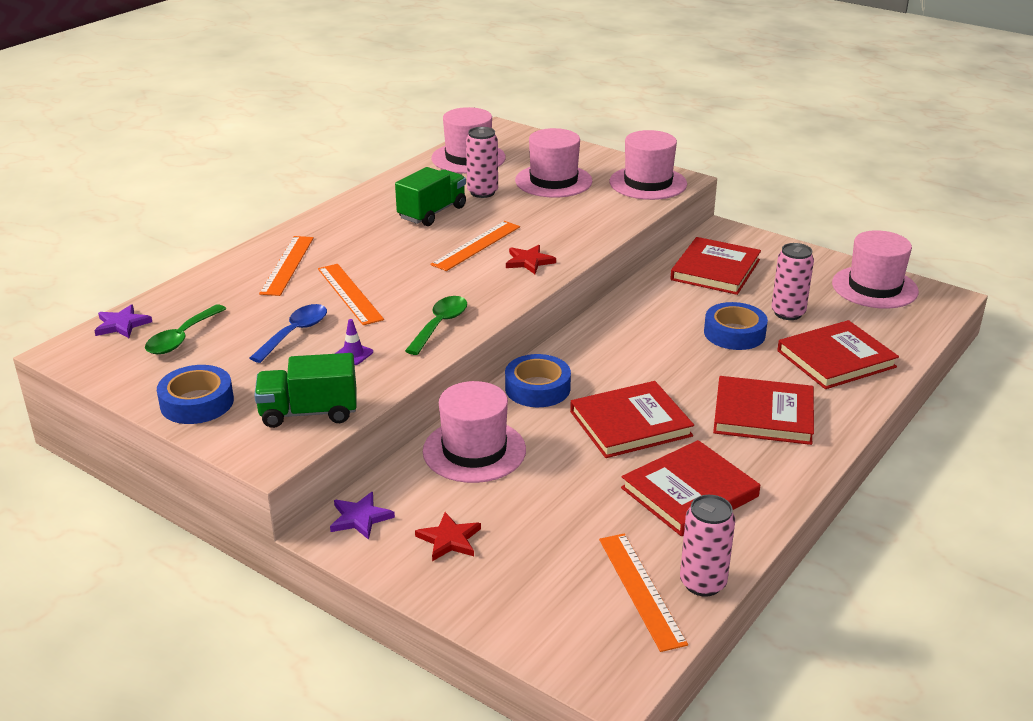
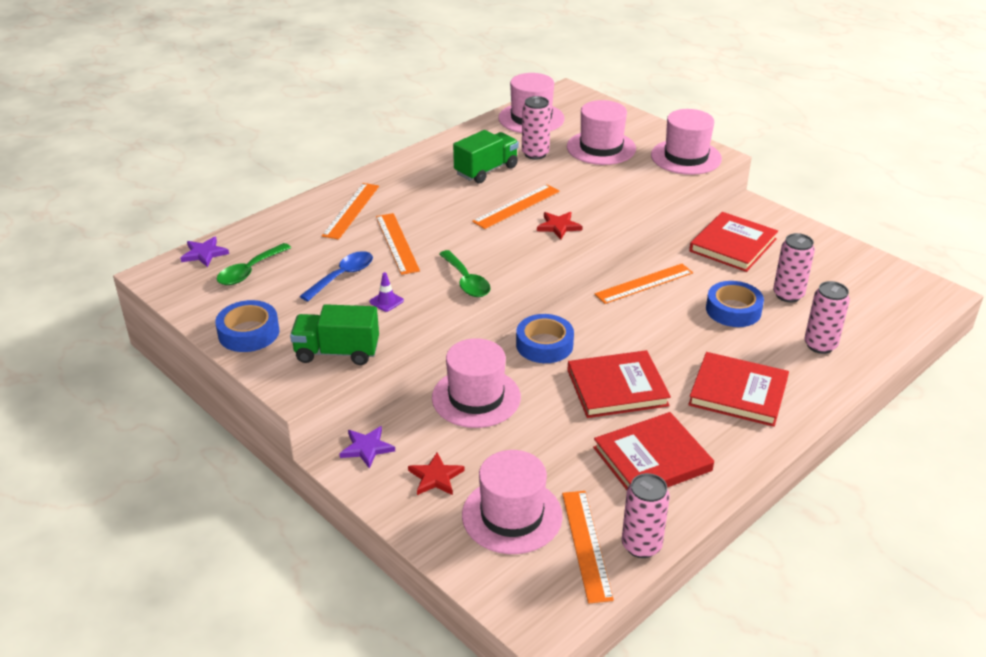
camera: 10 degrees right, 5 degrees up
(440, 325) = (466, 281): green spoon -> green spoon turned 120 degrees clockwise
(631, 316) = (644, 283): none -> orange ruler
(836, 359) = (820, 345): red book -> pink can
(874, 287) = (877, 277): pink hat -> pink hat (512, 515)

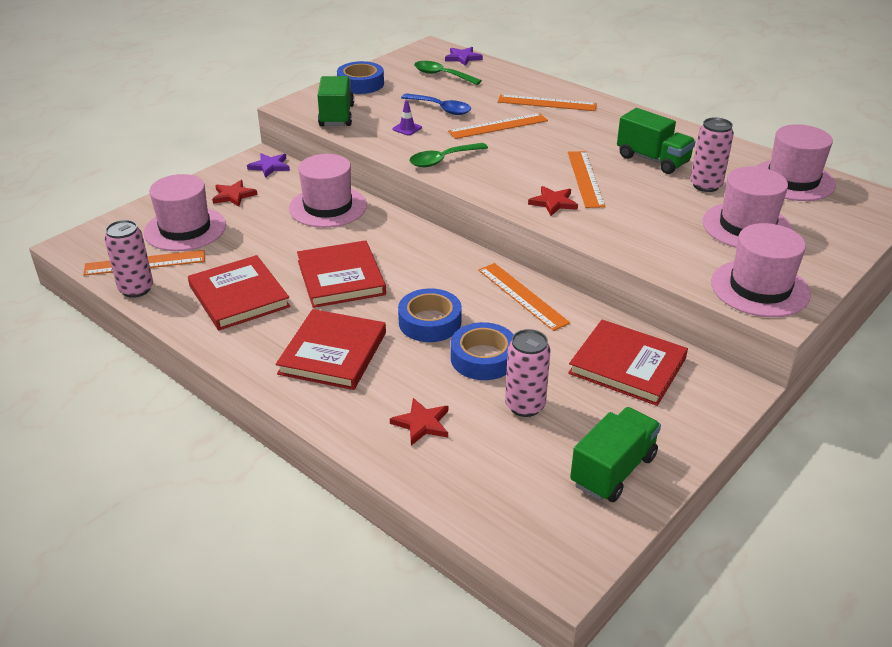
camera: 85 degrees right, 0 degrees up
(516, 206) = (585, 178): orange ruler -> orange ruler turned 45 degrees clockwise
(544, 345) = (404, 237): blue tape -> blue tape (430, 322)
(820, 345) = (422, 424): pink can -> red star
(846, 265) = (613, 470): none -> green truck

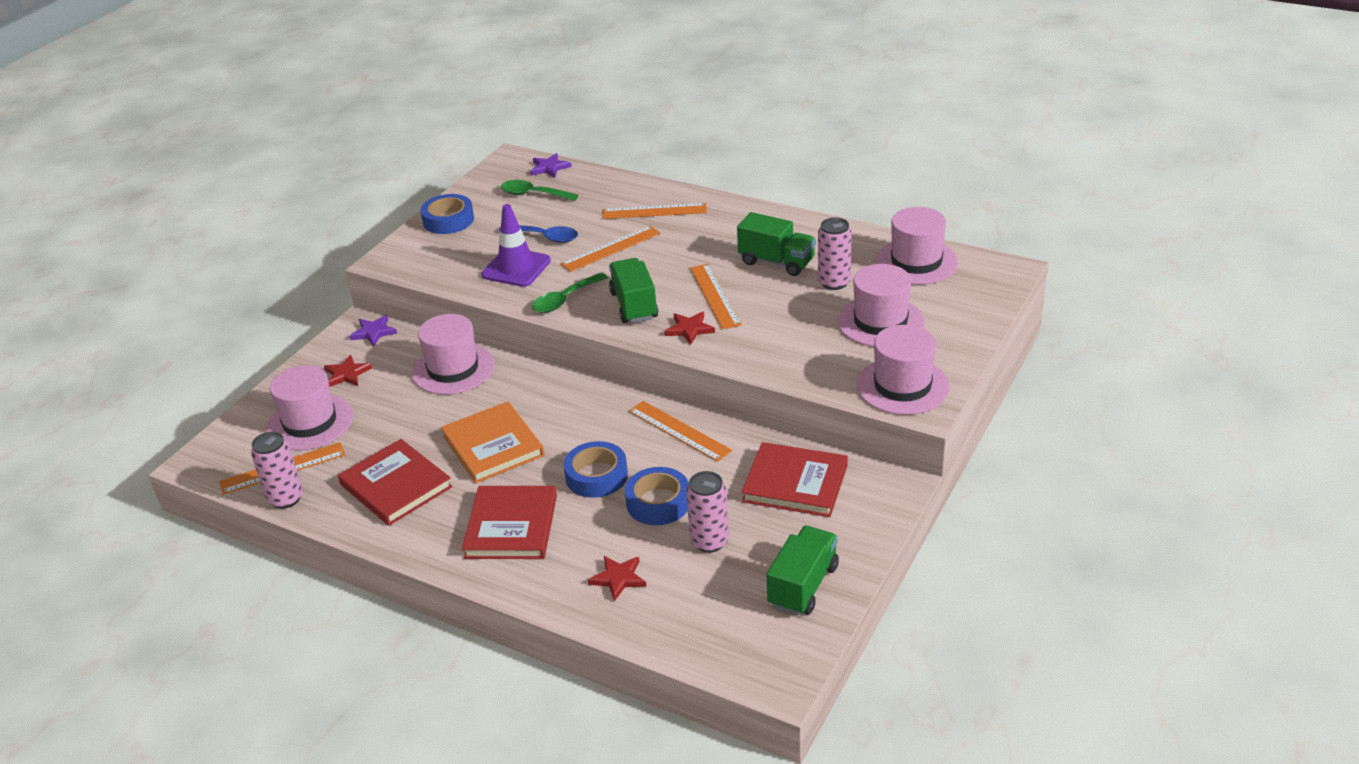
camera: 10 degrees left, 0 degrees up
(336, 116) = (436, 265): green truck -> green truck (634, 305)
(341, 278) = (493, 446): red book -> orange book
(407, 128) = (516, 268): purple traffic cone -> purple traffic cone, size x2.25

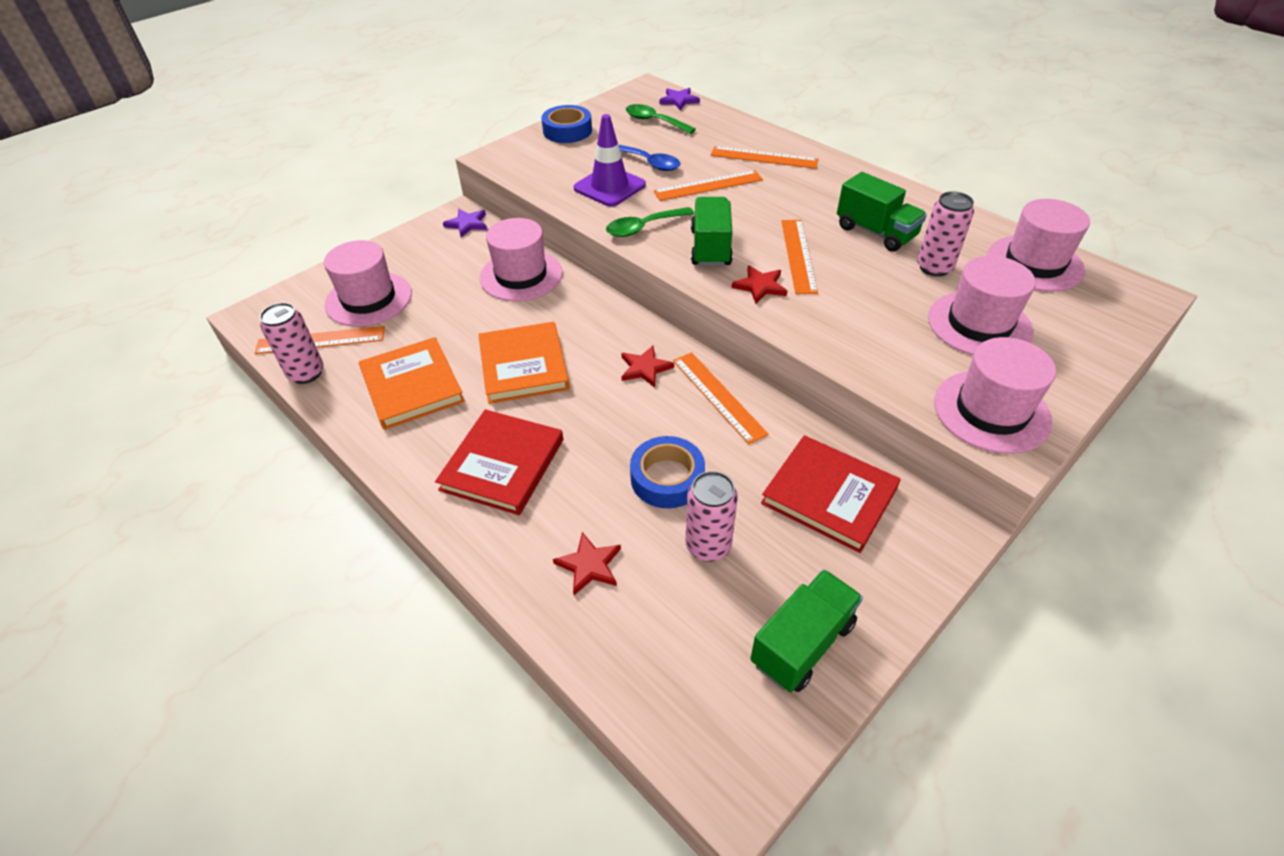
camera: 15 degrees right, 10 degrees up
(347, 374) = (425, 259): red star -> red star (645, 368)
(396, 486) = (412, 386): red book -> orange book
(596, 476) = (613, 427): blue tape -> none

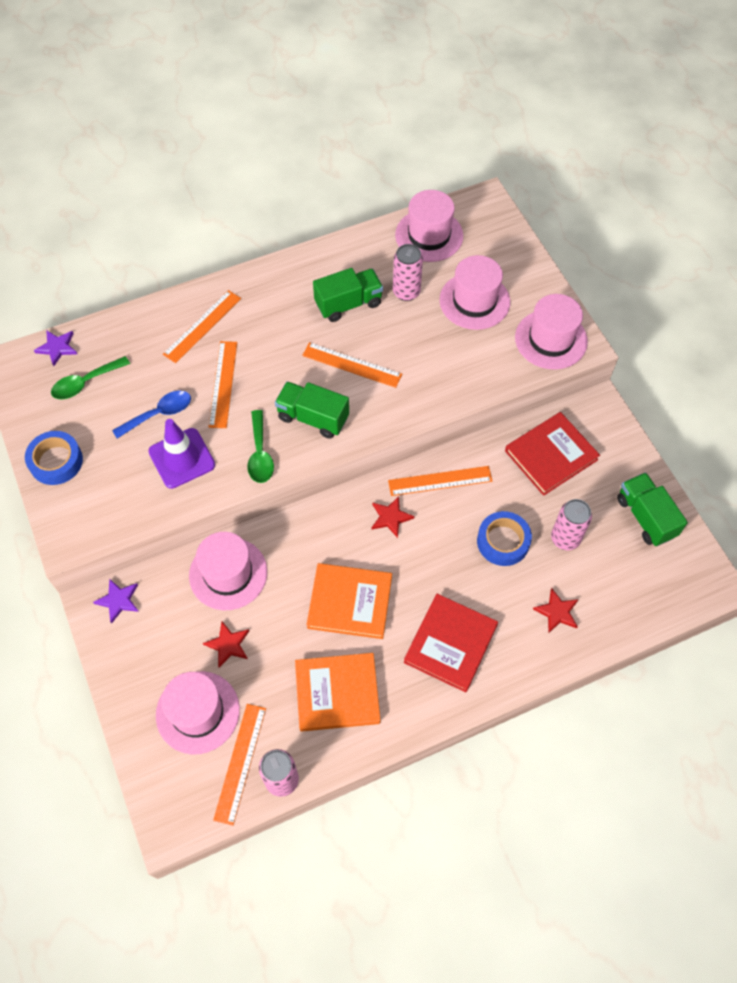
camera: 70 degrees left, 15 degrees up
(502, 464) = (450, 644): red book -> red book turned 75 degrees clockwise
(760, 286) = (376, 405): red star -> red star (228, 645)

